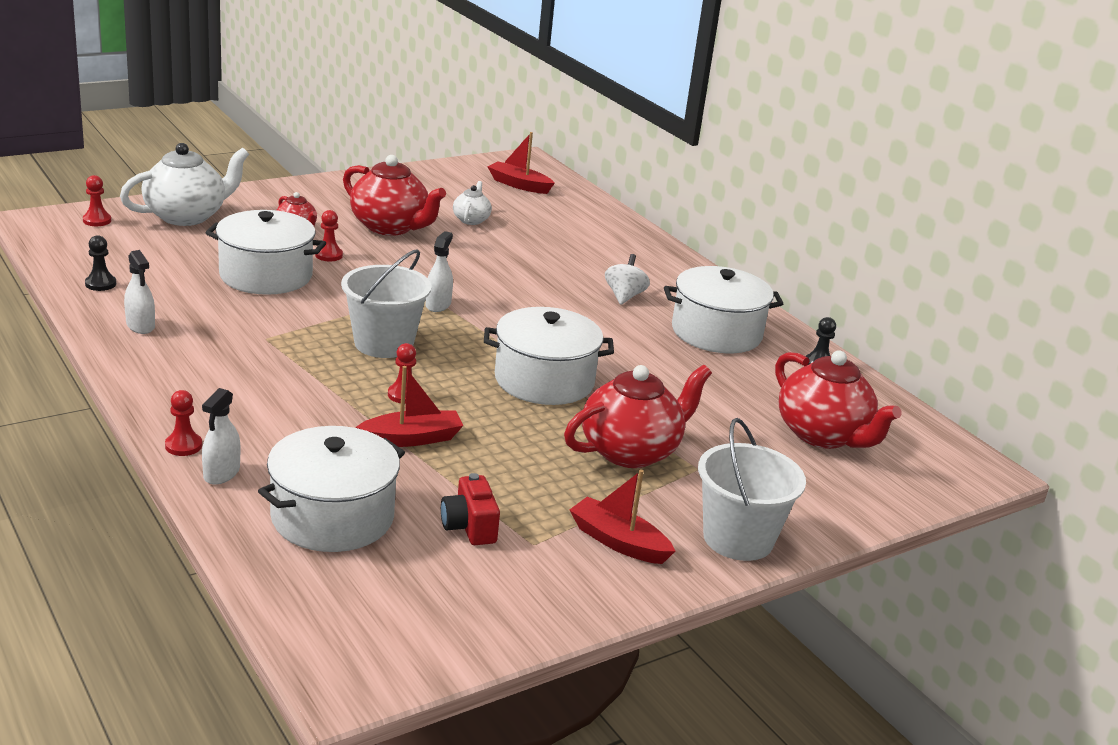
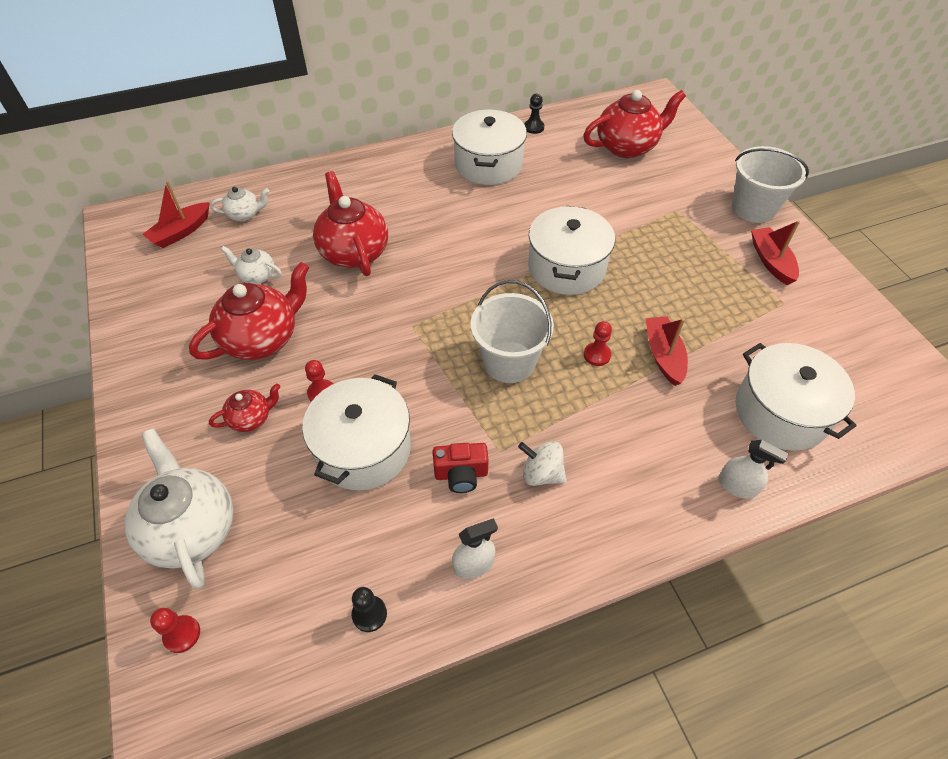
camera: 75 degrees left, 25 degrees up
(183, 446) = (700, 516): red pawn -> none
(438, 305) = (436, 318): white spray bottle -> none
(469, 527) = (773, 334): red camera -> red camera (461, 474)
(556, 209) = (245, 214): none -> white teapot
(618, 542) = (771, 261): red boat -> red boat turned 120 degrees clockwise
(624, 296) = (426, 201): white spinning top -> white spinning top (541, 473)
(631, 451) = (661, 237): red teapot -> red teapot (354, 252)

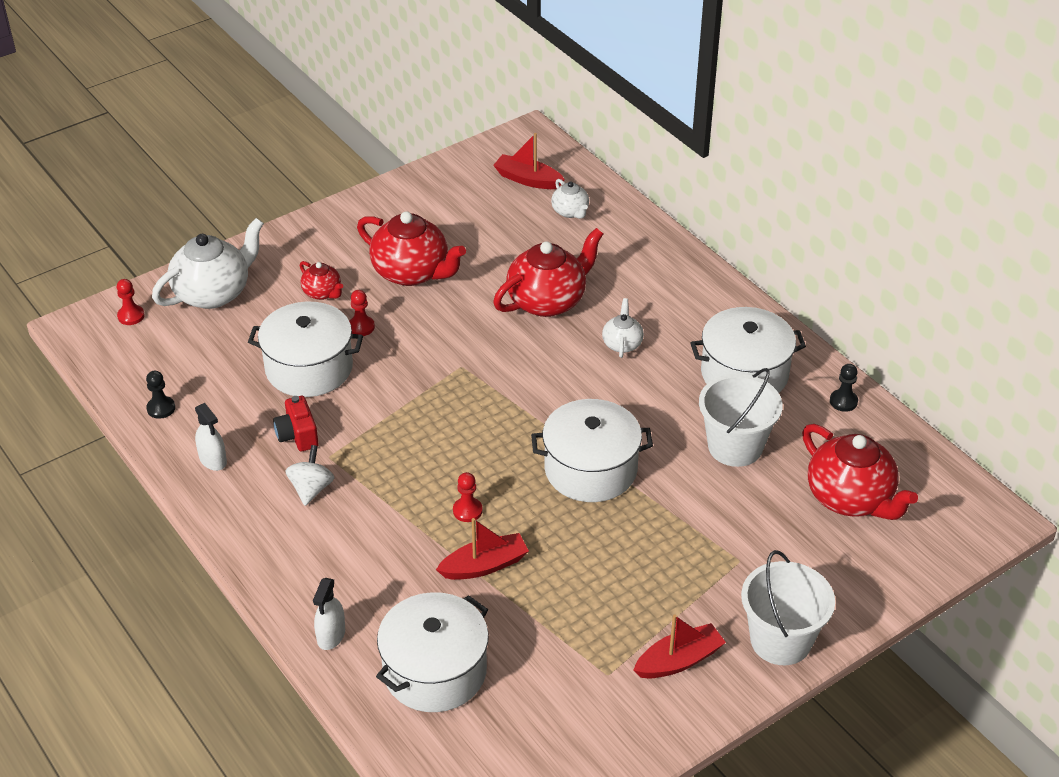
camera: 75 degrees right, 10 degrees down
(257, 276) = (488, 246): white teapot -> white teapot (622, 344)
(509, 362) = (437, 445): white bucket -> white bucket (735, 446)

